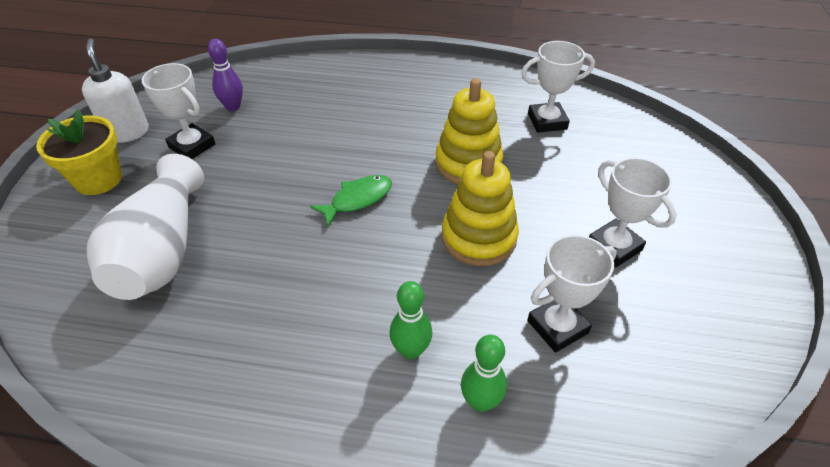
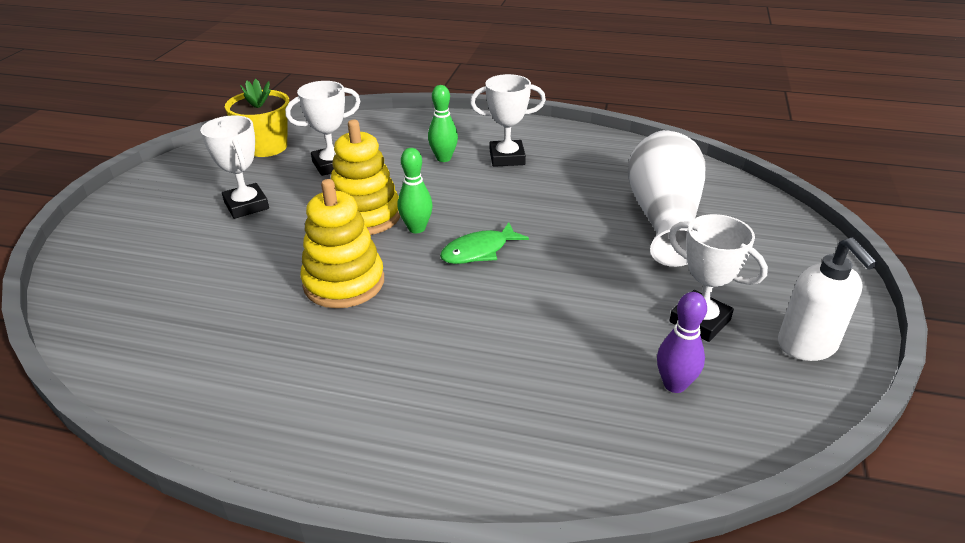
camera: 175 degrees left, 10 degrees down
(98, 179) = (787, 283): yellow flower pot -> yellow flower pot (267, 147)
(480, 402) = (404, 139): green bowling pin -> green bowling pin (416, 228)
(547, 121) = (206, 334): white trophy -> white trophy (507, 158)

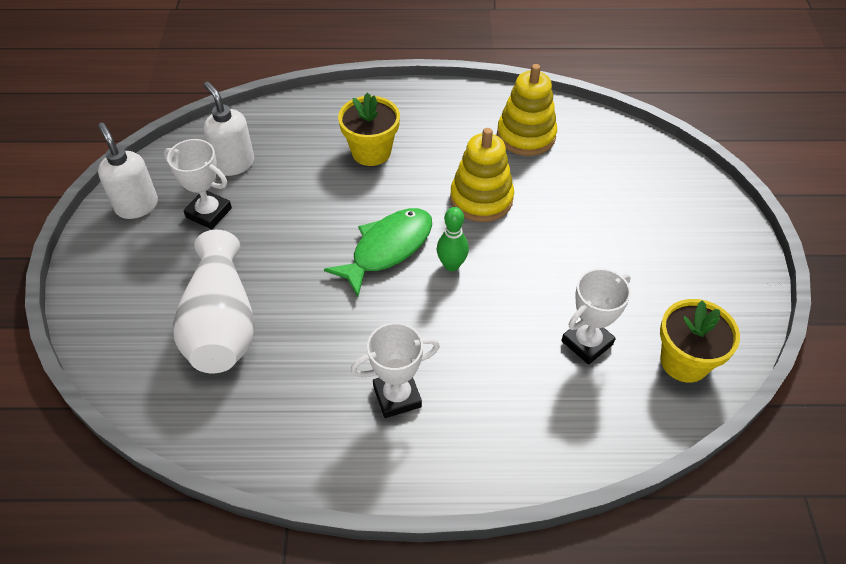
camera: 165 degrees right, 15 degrees up
(246, 205) = (624, 264): white trophy -> none
(365, 216) = (506, 272): yellow stacking toy -> yellow stacking toy (526, 136)
(443, 158) = (470, 380): green bowling pin -> none
(460, 367) = (371, 152): none -> yellow flower pot
(479, 251) = (387, 249): green fish -> green fish, size x1.54
(674, 384) = (234, 164): purple bowling pin -> white soap dispenser

